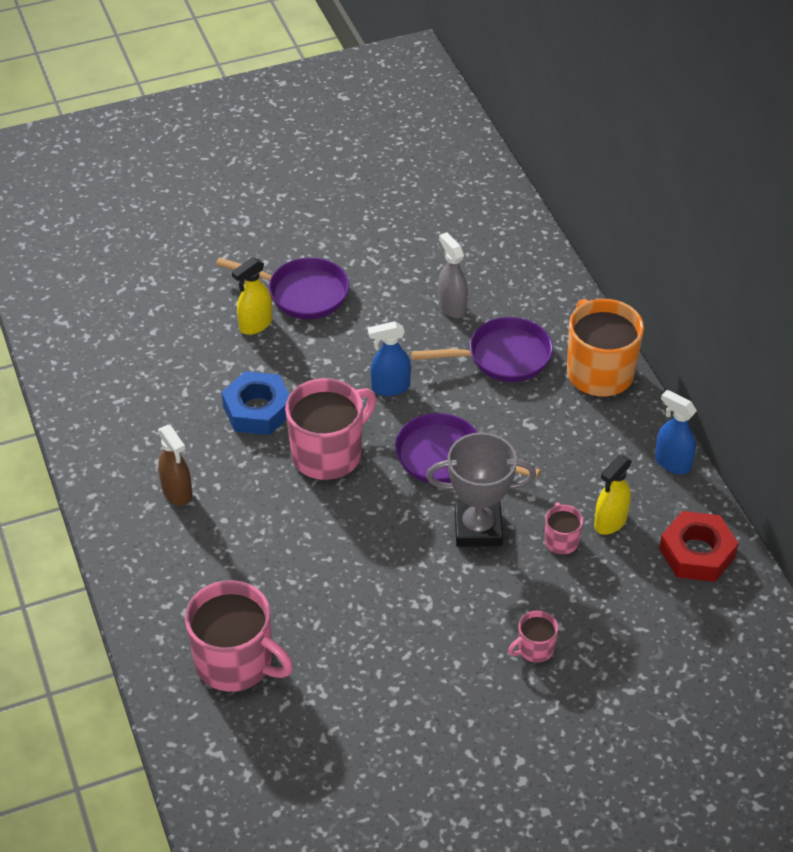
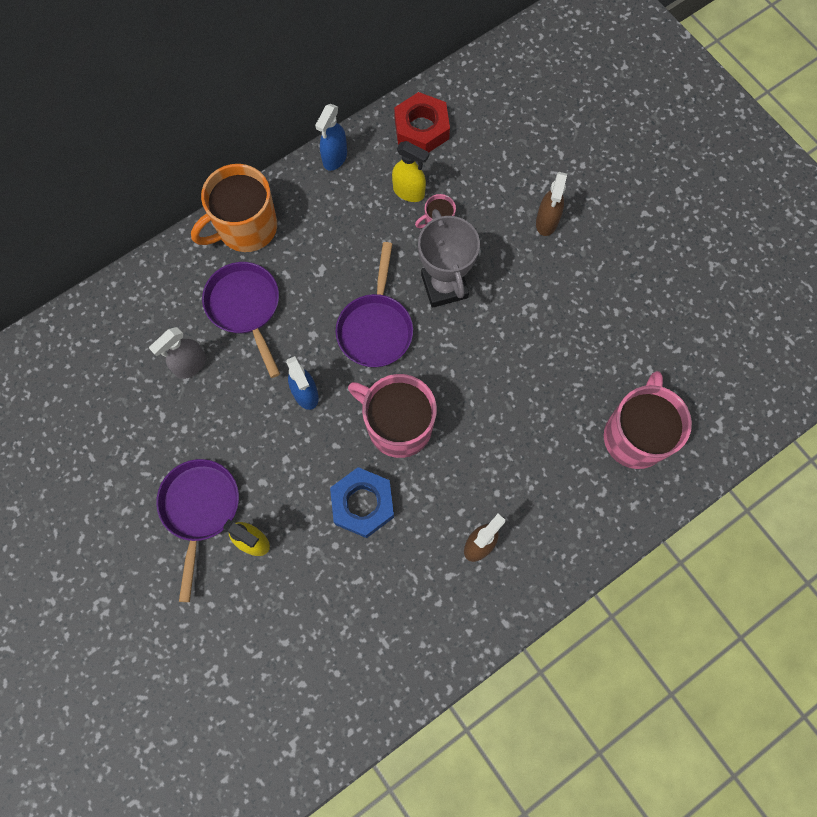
camera: 105 degrees left, 25 degrees up
(534, 649) = (546, 222): pink mug -> brown spray bottle

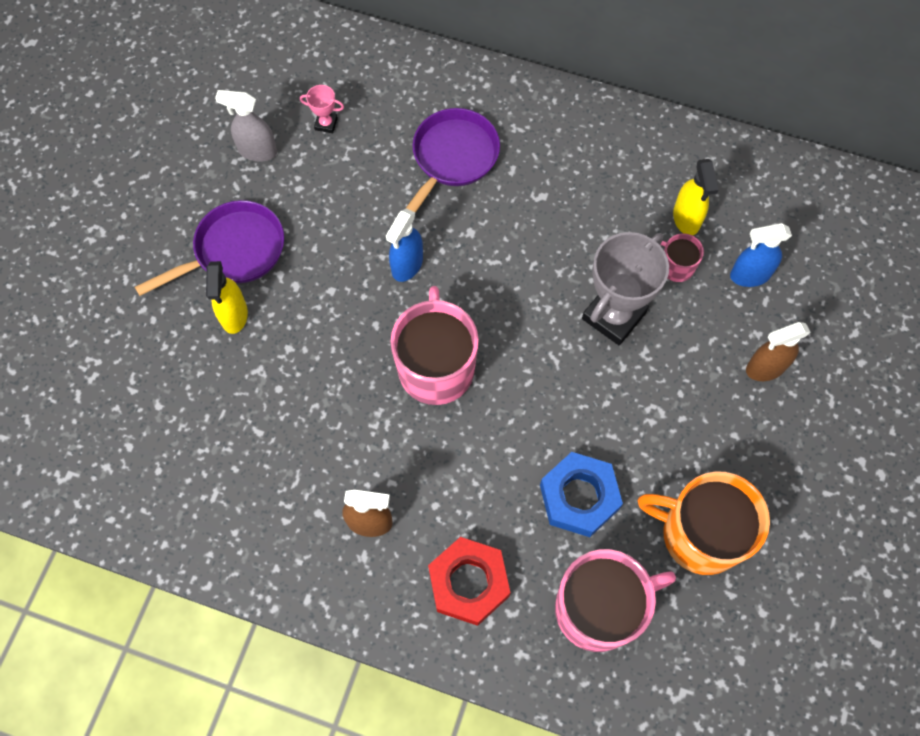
camera: 55 degrees right, 5 degrees down
(145, 375) = (326, 124): none -> pink trophy
(190, 365) = (362, 152): grey spray bottle -> grey spray bottle (257, 151)
(246, 228) = (531, 106): orange mug -> orange mug (699, 534)
(334, 158) = (665, 131): blue spray bottle -> blue spray bottle (749, 275)
(362, 504) = (335, 387): blue nut -> blue nut (579, 497)
(376, 328) = (520, 282): purple pan -> none
(421, 129) = (764, 185): red nut -> red nut (468, 583)

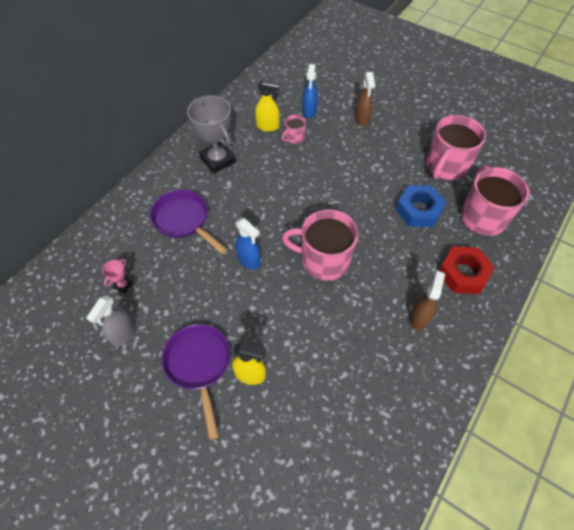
camera: 75 degrees left, 10 degrees down
(613, 316) = (315, 170): grey trophy -> grey trophy (218, 160)
(699, 534) = (446, 166): orange mug -> pink mug

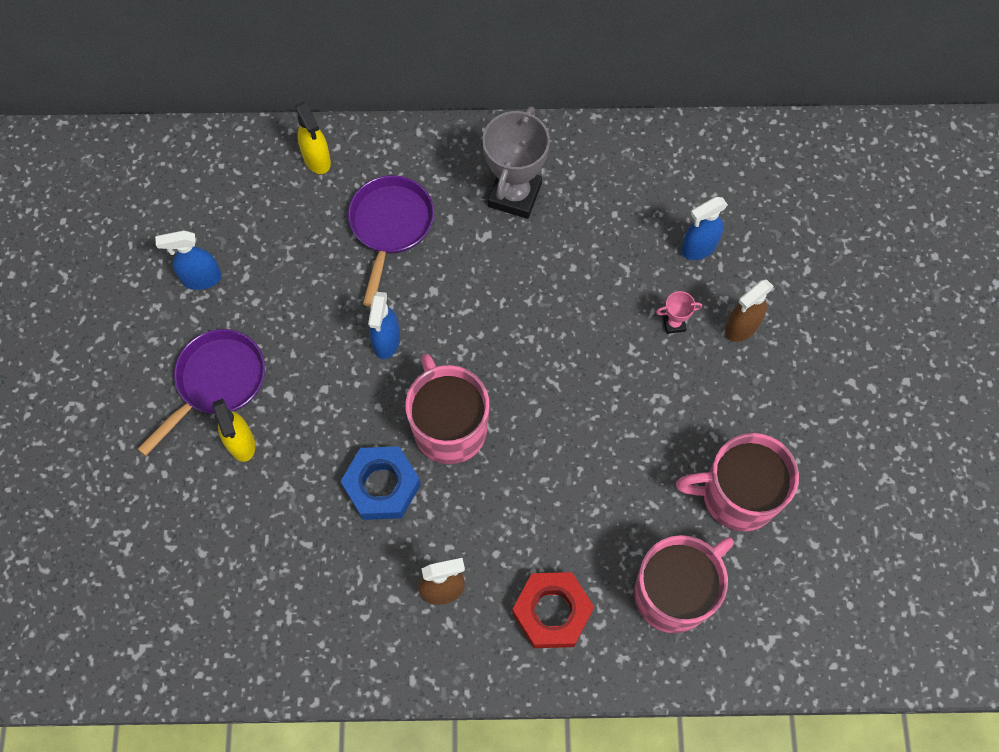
camera: 55 degrees right, 10 degrees up
(123, 285) = (257, 231): pink trophy -> pink trophy (674, 323)
(123, 334) = (201, 278): grey spray bottle -> blue spray bottle
(268, 126) = (624, 214): yellow spray bottle -> yellow spray bottle (317, 160)
(294, 137) = (630, 261): pink mug -> none
(418, 210) = (621, 500): blue nut -> blue nut (382, 486)

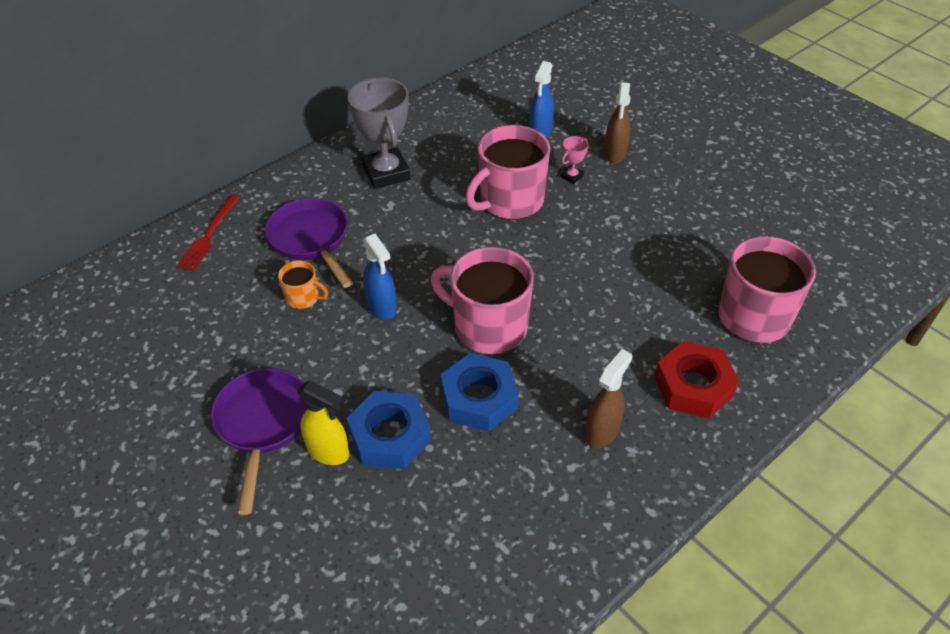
camera: 40 degrees left, 20 degrees down
(201, 278) = (178, 364): blue spray bottle -> none
(292, 465) = (390, 436): none -> blue nut
(317, 160) = (209, 235): yellow spray bottle -> red fork
(336, 284) = (303, 298): none -> orange mug
(737, 495) = (721, 237): pink mug -> pink mug (510, 201)

